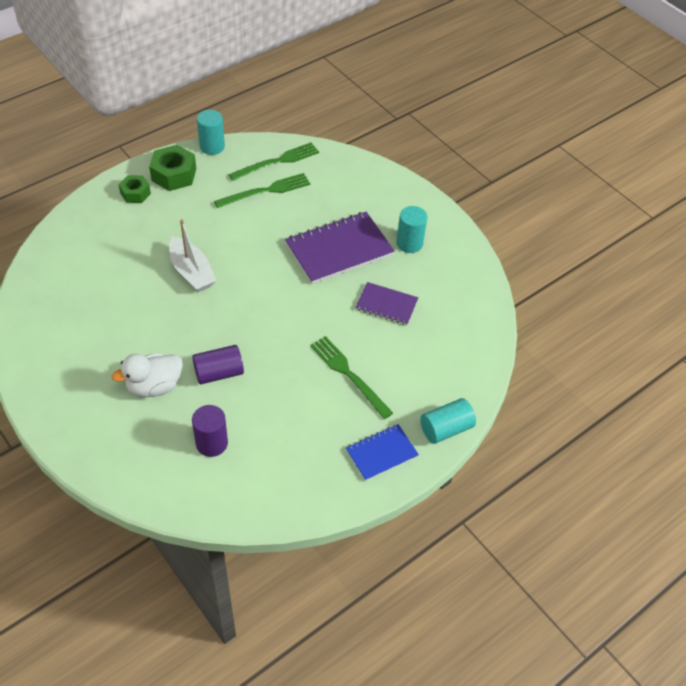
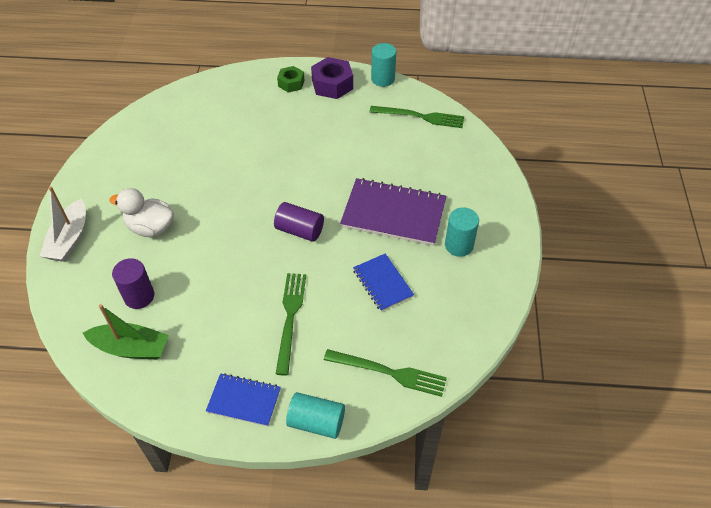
camera: 45 degrees right, 0 degrees up
(174, 174) = (332, 84): green nut -> purple nut
(191, 272) = (266, 162): white boat -> white boat (69, 239)
(219, 373) = (201, 248): purple cylinder -> purple cylinder (299, 230)
(253, 483) = (131, 348): none -> green boat
(266, 191) = (386, 134): green fork -> green fork (389, 372)
(386, 305) = (382, 283): purple notebook -> blue notebook

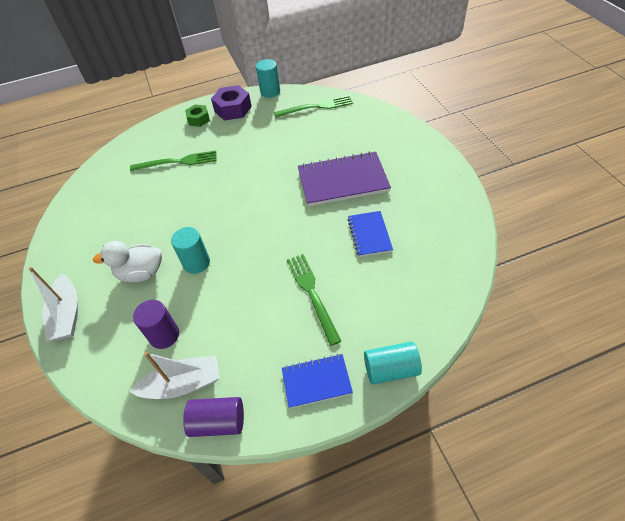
camera: 20 degrees left, 0 degrees up
(131, 348) = (183, 384): green boat -> white boat
(299, 230) = (275, 222): purple cylinder -> purple cylinder (218, 422)
(382, 283) = (369, 234): blue notebook -> blue notebook turned 45 degrees clockwise
(389, 372) = (422, 301): green fork -> green fork (177, 162)
(459, 245) = (408, 183): turquoise cylinder -> turquoise cylinder (196, 263)

